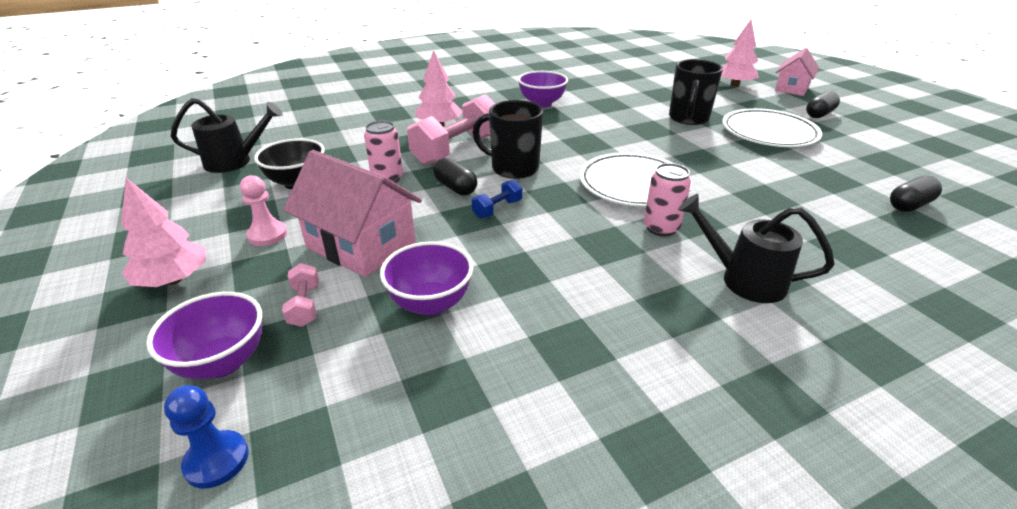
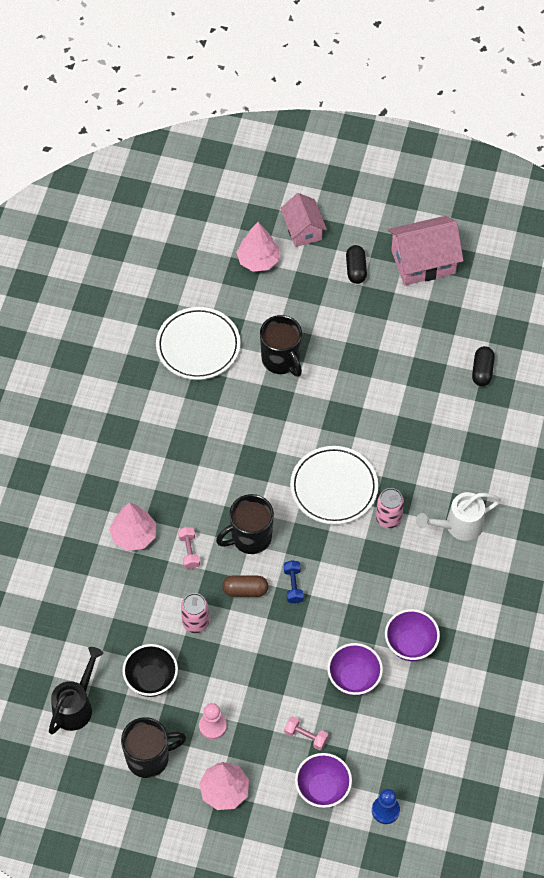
camera: 50 degrees left, 25 degrees up
(195, 216) = (149, 758): none -> black mug
(361, 245) = (269, 682): pink house -> pink house (423, 262)
(455, 187) = (245, 590): black capsule -> brown capsule
(457, 149) = (189, 551): pink dumbbell -> pink dumbbell, size x0.46
(542, 104) = (159, 432): purple bowl -> purple bowl (410, 645)
(743, 280) = (458, 526): black watering can -> white watering can
(769, 133) = (348, 336): white plate -> white plate (198, 346)

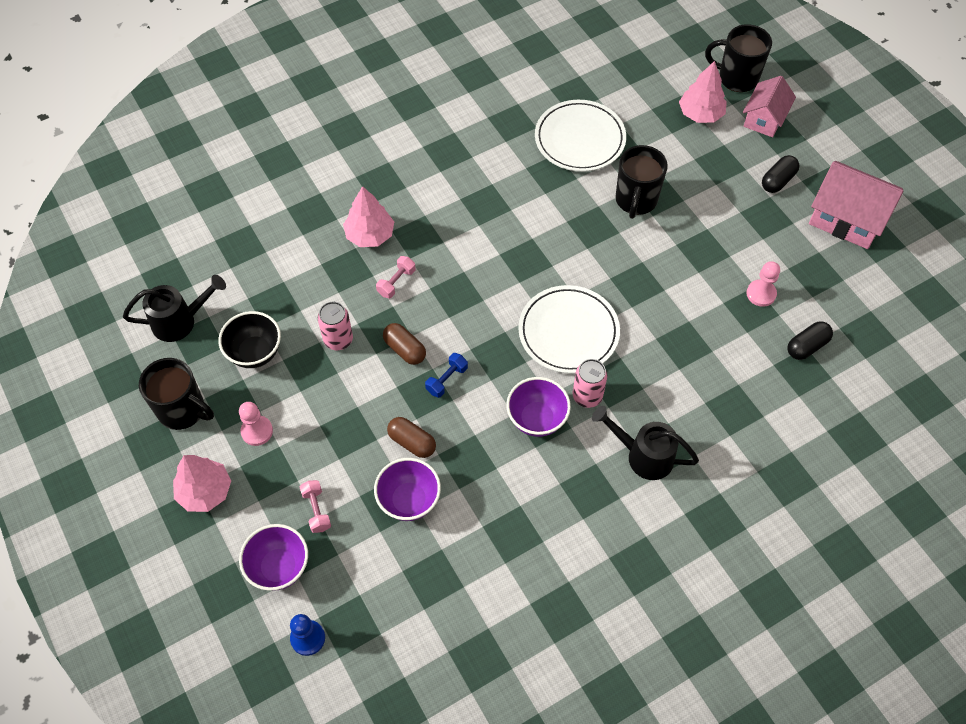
camera: 45 degrees right, 0 degrees up
(250, 537) = (455, 312): black mug -> black mug (736, 78)
(316, 643) = (412, 442): none -> brown capsule
(410, 645) = (488, 517): purple bowl -> purple bowl (537, 419)
(422, 359) = (761, 294): none -> pink pawn
(458, 526) = (643, 456): white watering can -> black watering can

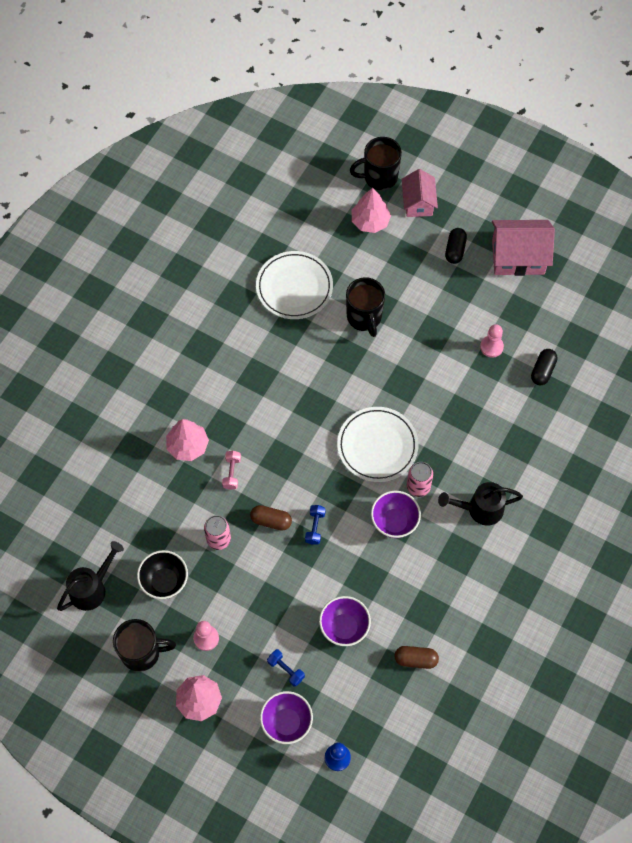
camera: 30 degrees left, 5 degrees up
(316, 510) = (286, 670): pink dumbbell -> blue dumbbell
(412, 442) = (320, 586): brown capsule -> brown capsule (415, 659)

